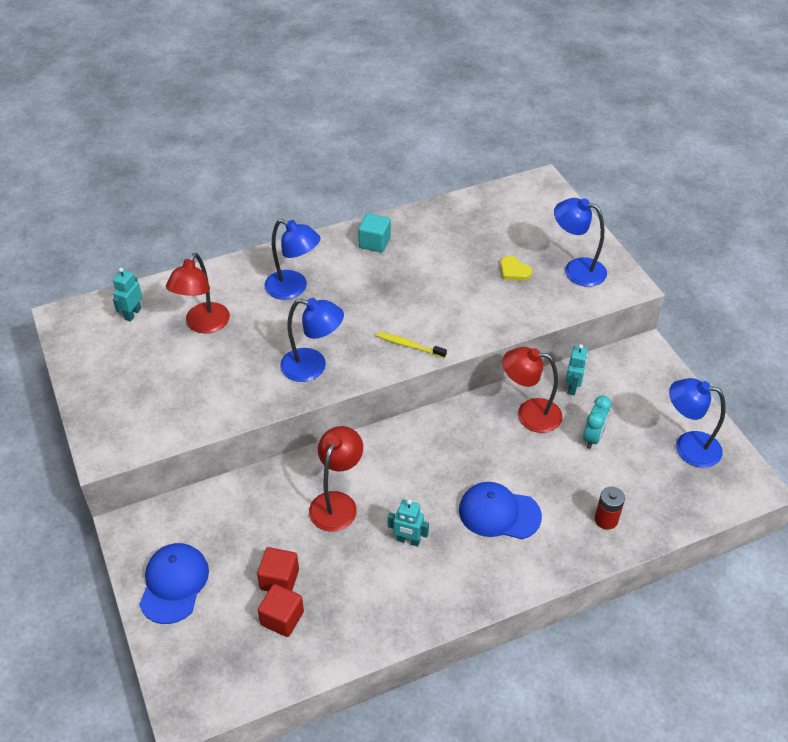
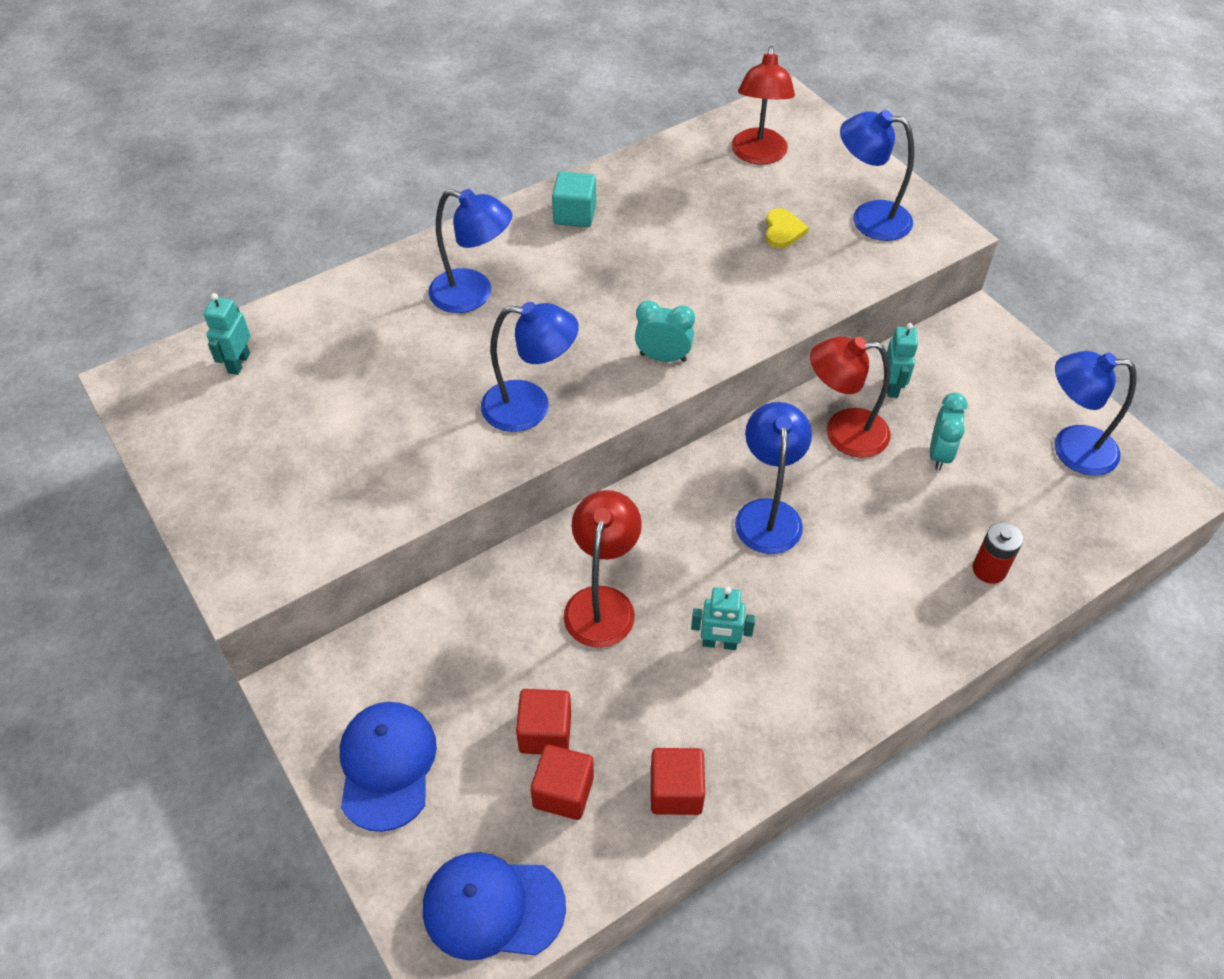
camera: 10 degrees left, 5 degrees up
(203, 325) = (351, 366): red lamp -> red lamp (758, 155)
(355, 630) = (676, 791): none -> red cube
(409, 346) = (663, 357): yellow toothbrush -> turquoise clock
(463, 461) = (768, 514): none -> blue lamp
(499, 513) = (838, 583): blue cap -> blue cap (493, 907)
(514, 270) = (783, 230): yellow heart -> yellow heart turned 120 degrees counterclockwise

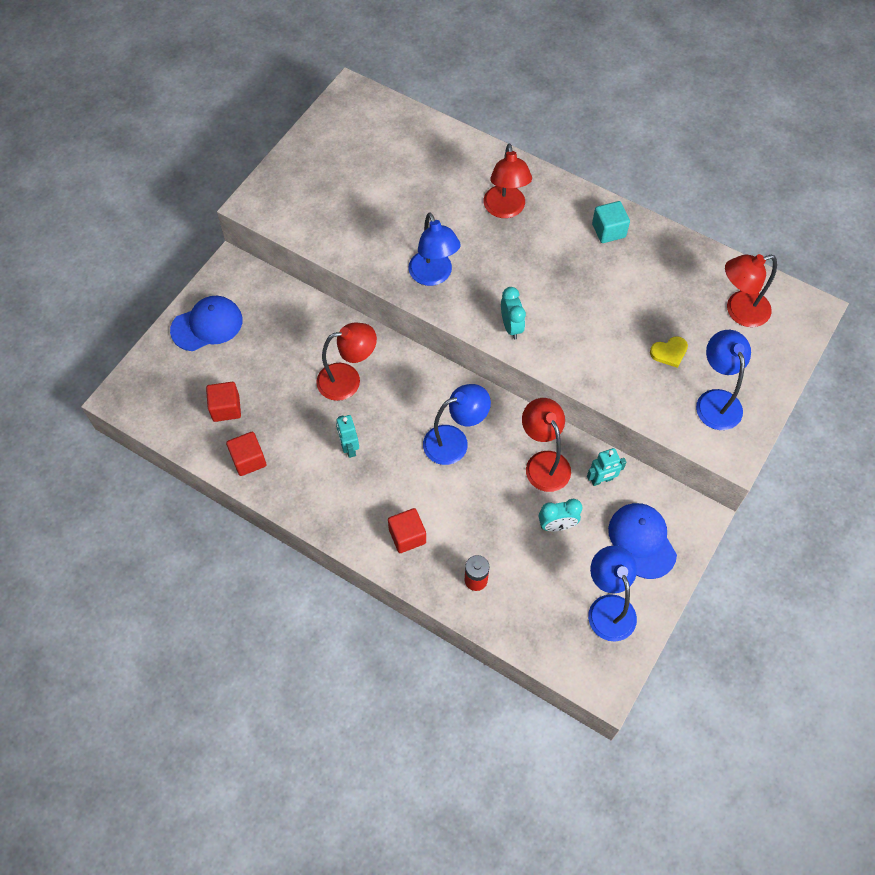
camera: 65 degrees right, 10 degrees up
(238, 363) = (390, 128): turquoise robot -> none
(473, 295) = (505, 209): blue lamp -> red lamp
(493, 907) = (154, 403): blue cap -> blue cap (642, 540)
(545, 732) = (256, 386): red cube -> red cube (407, 536)

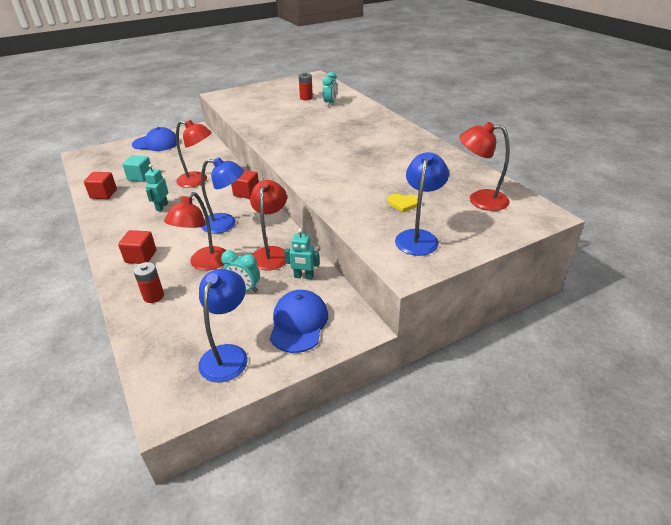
camera: 30 degrees right, 25 degrees down
(226, 408) = (122, 172): red cube -> red cube (246, 193)
(391, 164) = (306, 98): none -> red battery
(433, 276) = (280, 136): blue lamp -> none
(505, 209) = (353, 124): red lamp -> red lamp (204, 264)
(511, 327) = (303, 164): turquoise clock -> turquoise clock (330, 103)
(608, 230) = (412, 145): turquoise cube -> turquoise cube (140, 177)

